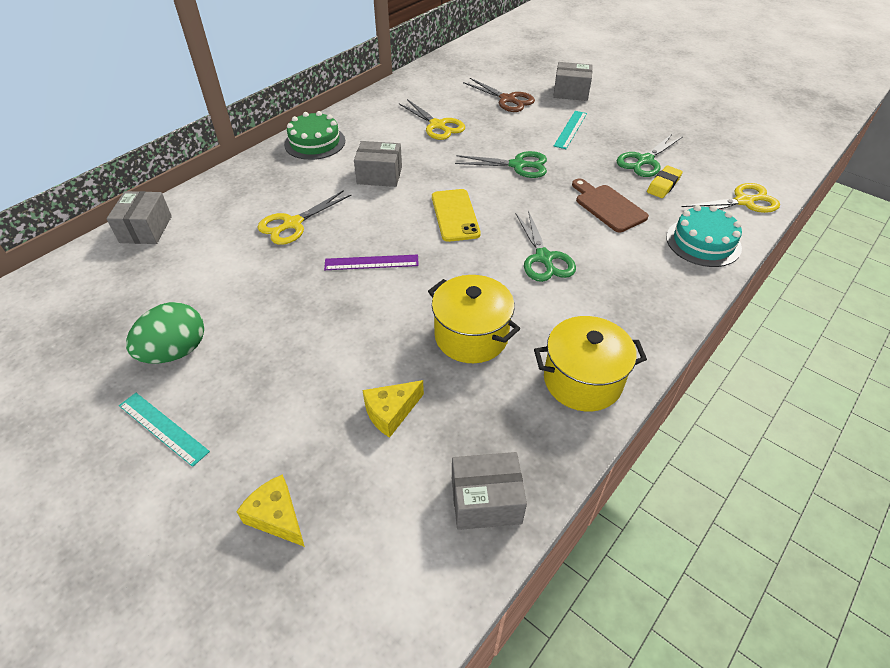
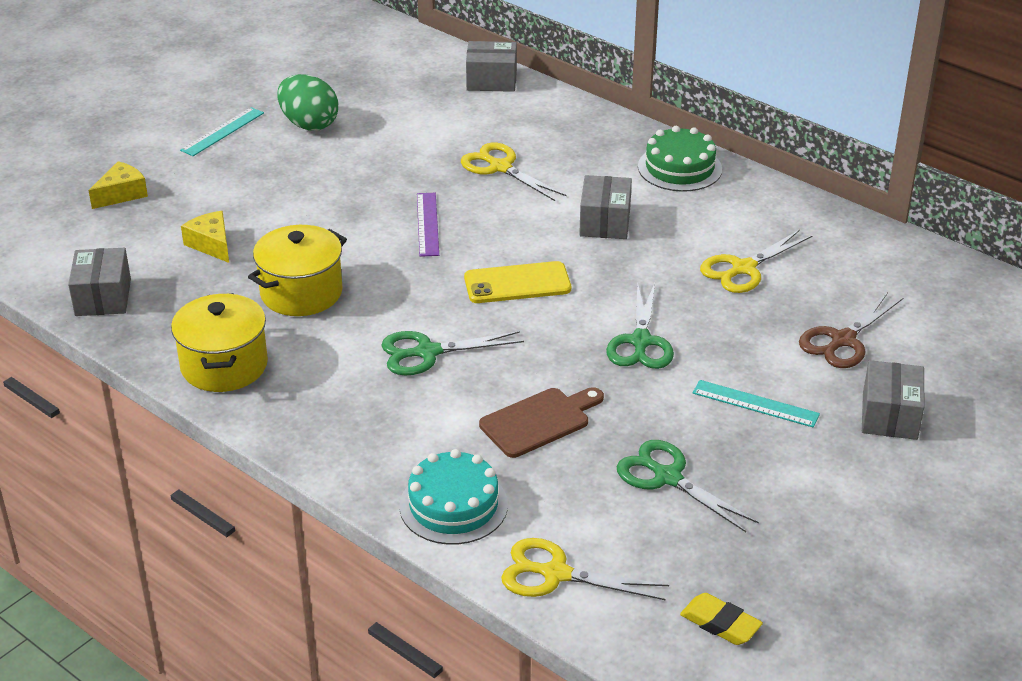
camera: 90 degrees right, 10 degrees down
(663, 185) = (598, 488): yellow eraser -> yellow eraser (720, 623)
(744, 202) = (555, 574): yellow scissors -> yellow scissors turned 120 degrees clockwise

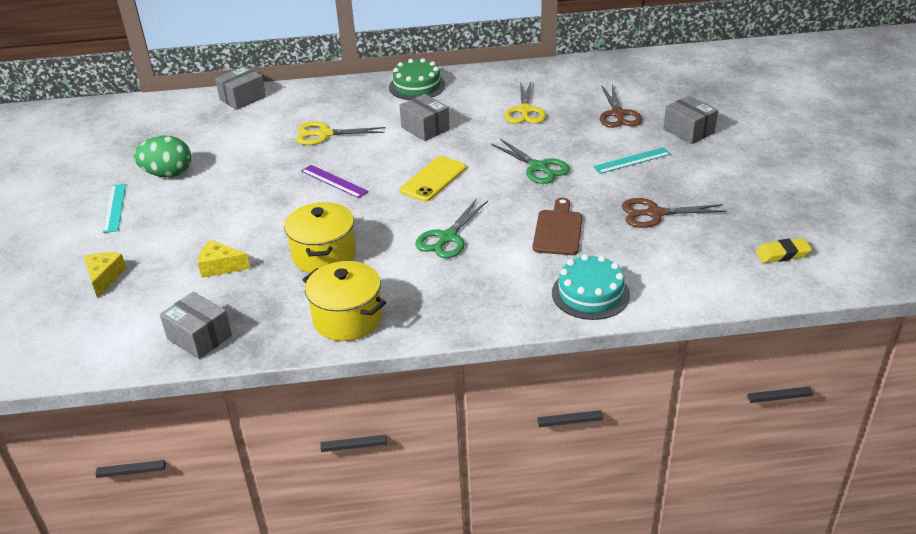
camera: 45 degrees left, 0 degrees up
(555, 574) = (687, 287): yellow scissors -> none
(667, 477) = (654, 213): green scissors -> brown scissors

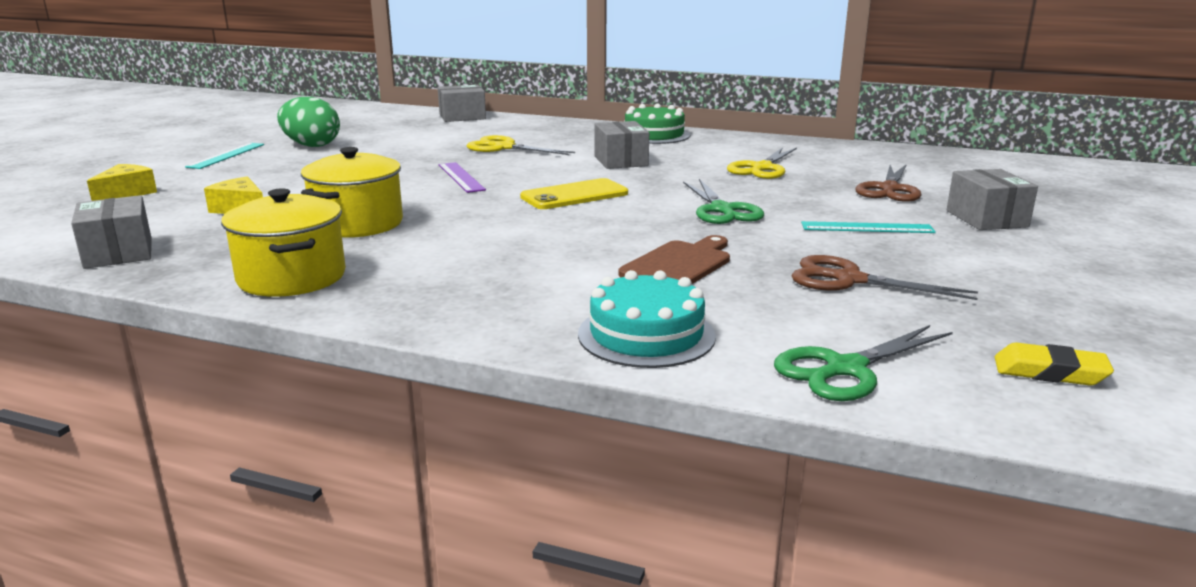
camera: 25 degrees right, 15 degrees down
(447, 238) = (521, 240): green scissors -> green scissors (845, 369)

